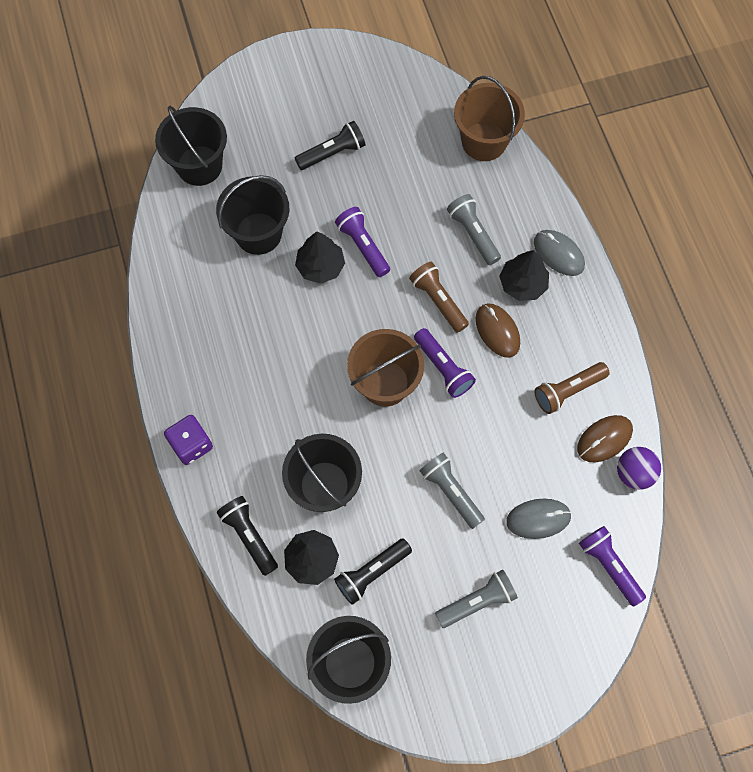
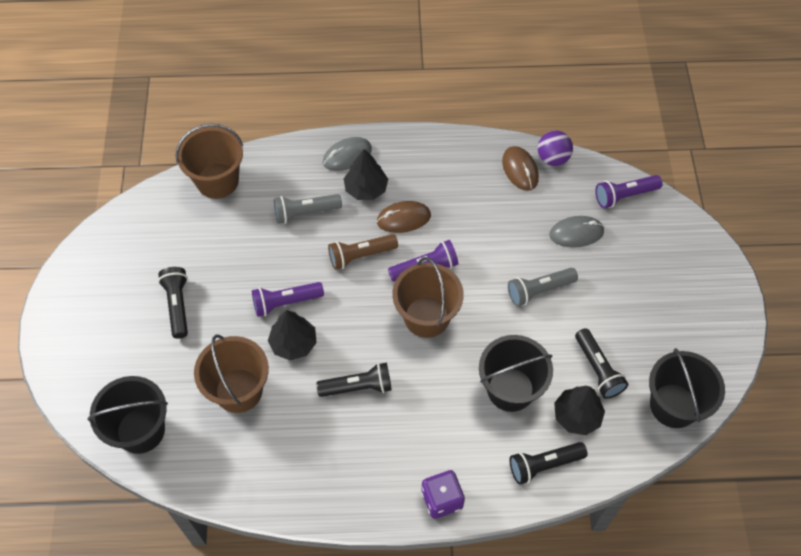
camera: 75 degrees left, 10 degrees down
(258, 233) = (239, 390): black bucket -> brown bucket
(289, 338) = (358, 387): none -> black flashlight
(477, 601) = (637, 295): grey flashlight -> none
(538, 519) = (576, 233): grey mouse -> grey mouse turned 75 degrees clockwise
(568, 390) = (471, 183): brown flashlight -> none

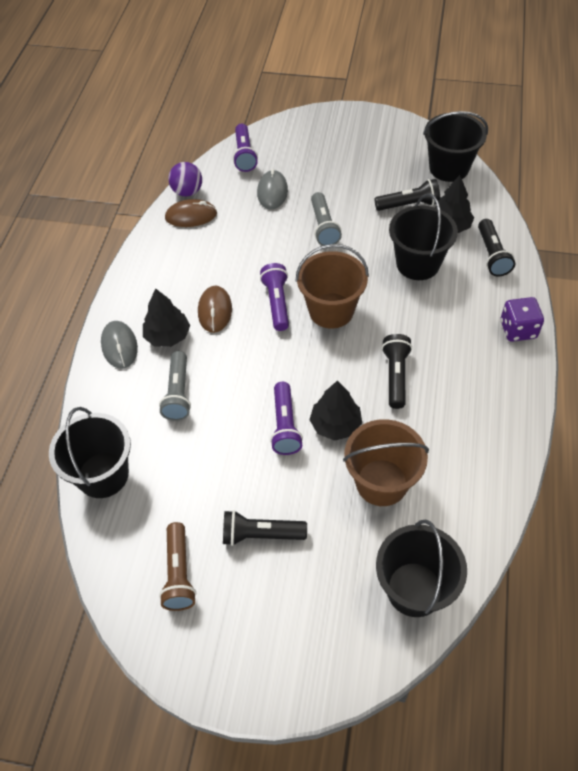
camera: 75 degrees left, 5 degrees down
(217, 181) = (103, 475): brown bucket -> black bucket
(360, 255) = (247, 352): brown flashlight -> brown flashlight (179, 573)

